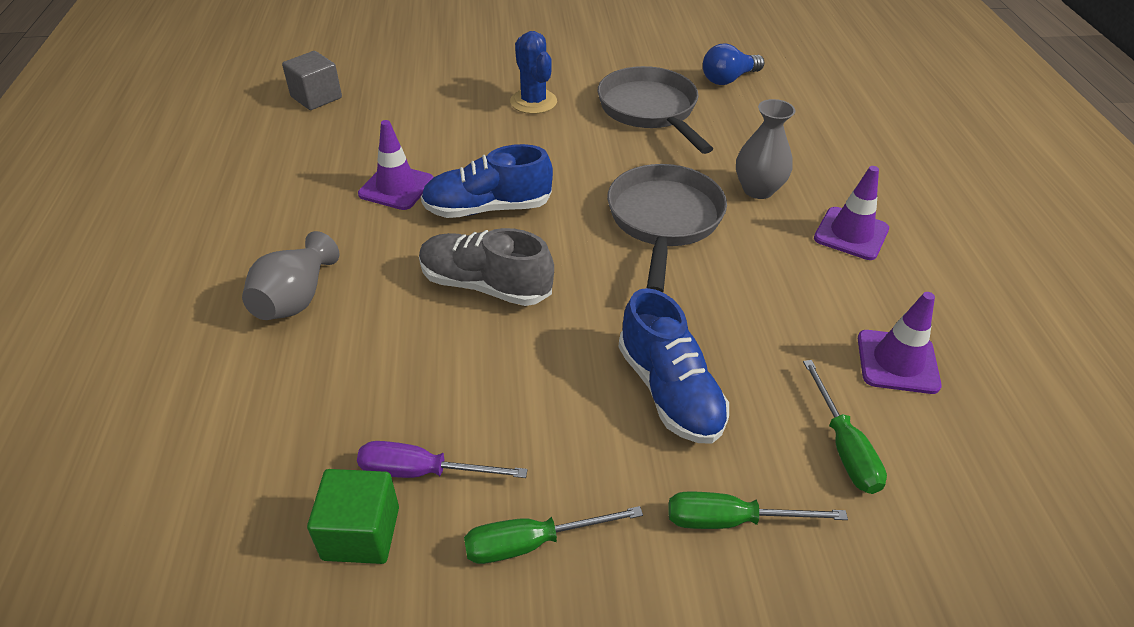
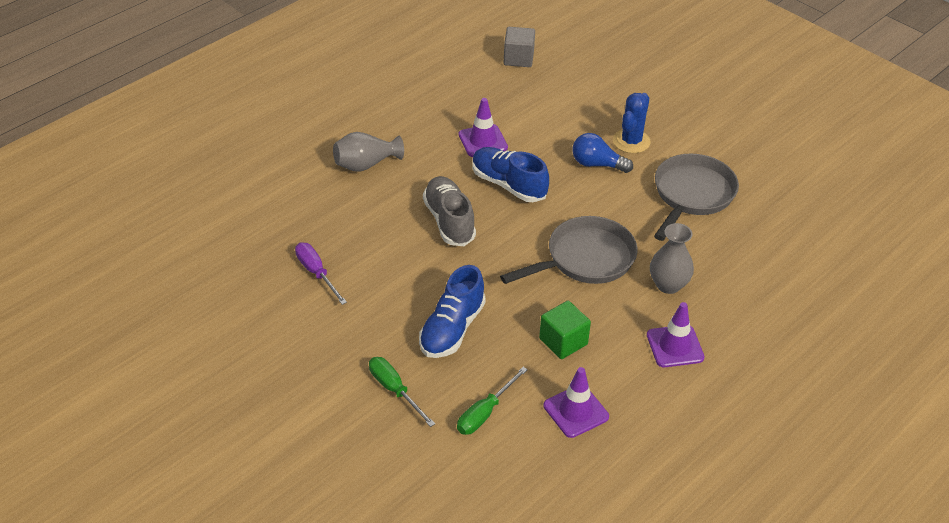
camera: 50 degrees right, 0 degrees up
(361, 533) = (269, 275): green cube -> green cube (563, 341)
(532, 543) = (316, 329): green screwdriver -> none
(728, 79) = (783, 211): blue light bulb -> blue light bulb (597, 164)

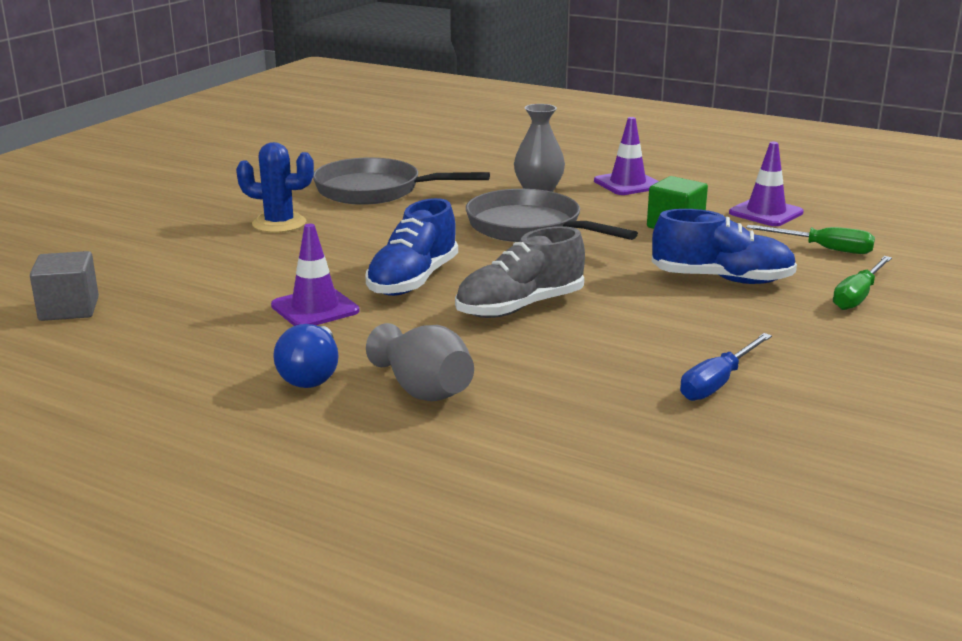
camera: 105 degrees left, 20 degrees down
(316, 273) = (717, 383): purple screwdriver -> blue screwdriver
(597, 164) = (338, 237): blue light bulb -> blue light bulb (311, 375)

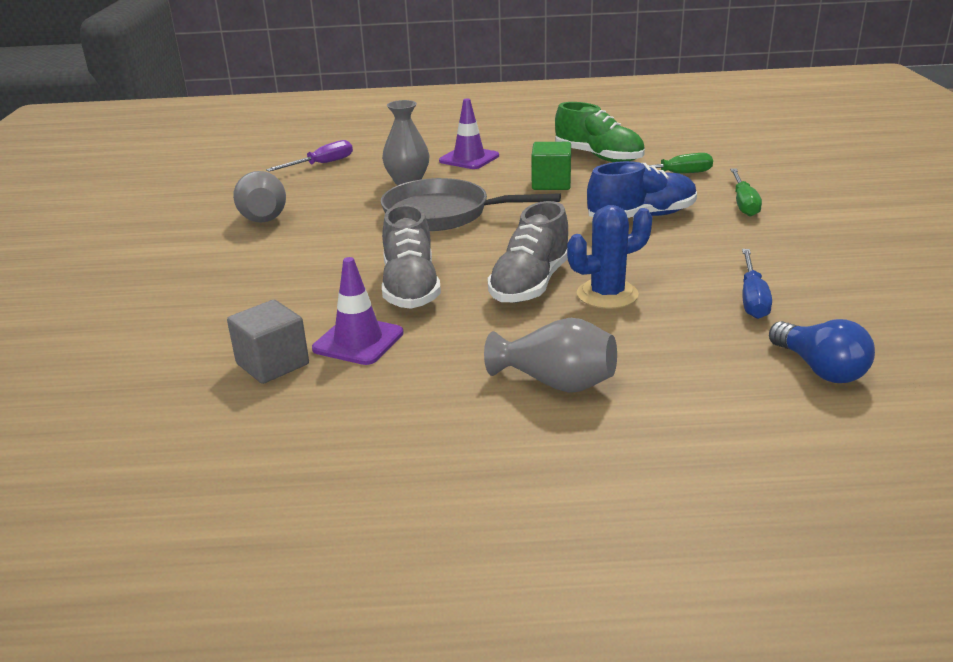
camera: 30 degrees left, 5 degrees up
(69, 309) = (97, 426): grey cube -> grey cube (272, 364)
(279, 223) = (211, 271): blue cactus -> blue cactus (607, 294)
(311, 375) = (442, 405): blue light bulb -> blue light bulb (820, 369)
(375, 191) = (263, 216): grey pan -> grey vase
(413, 280) = (410, 288): blue shoe -> grey shoe
(483, 158) = (321, 164): none -> purple screwdriver
(765, 213) = (599, 157): purple traffic cone -> green shoe

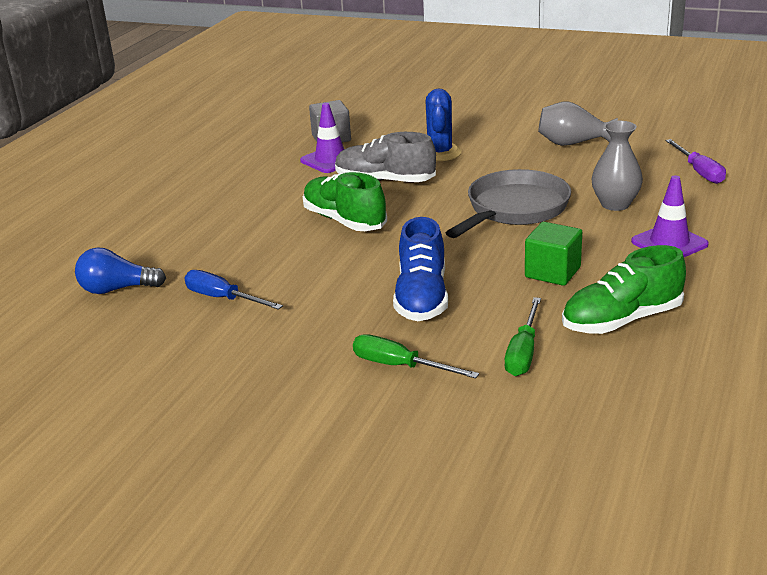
camera: 115 degrees right, 0 degrees up
(530, 284) = (344, 221): grey shoe -> green shoe
(556, 383) = (216, 205): grey vase -> none
(607, 294) = (296, 244): blue cactus -> blue cactus (440, 153)

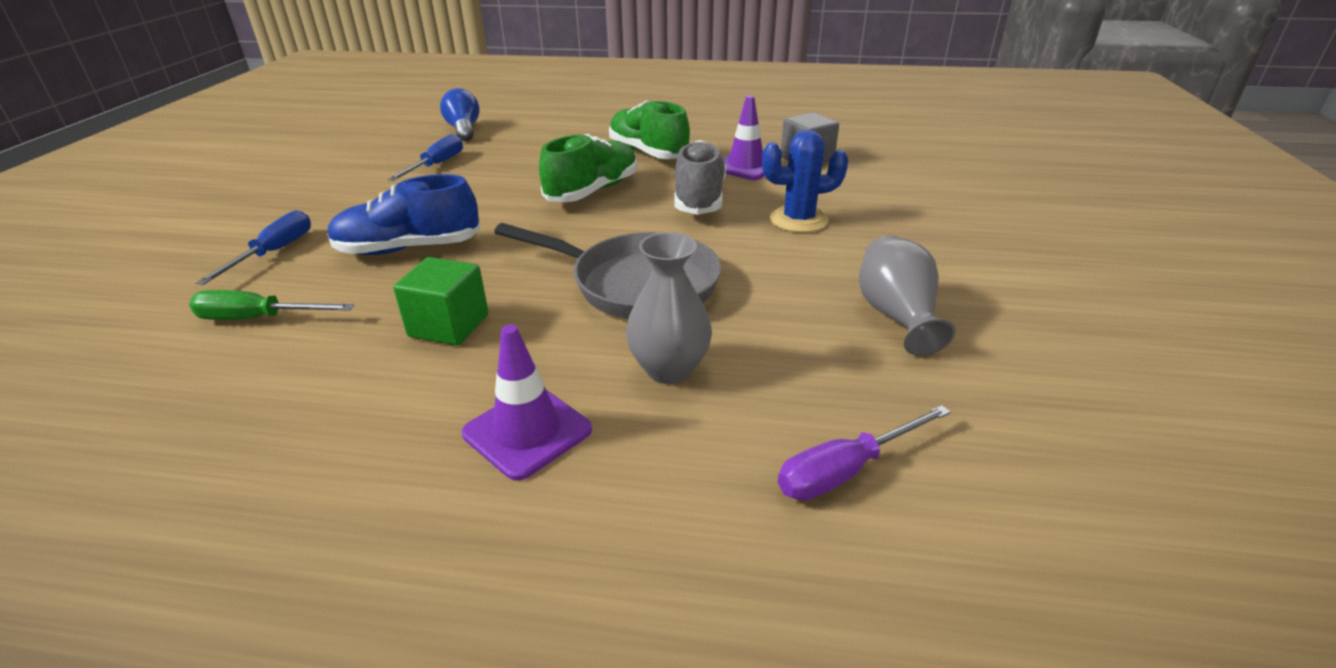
camera: 75 degrees right, 5 degrees up
(400, 366) = (274, 252): green screwdriver -> blue screwdriver
(621, 320) = (297, 389): green shoe -> green shoe (648, 153)

